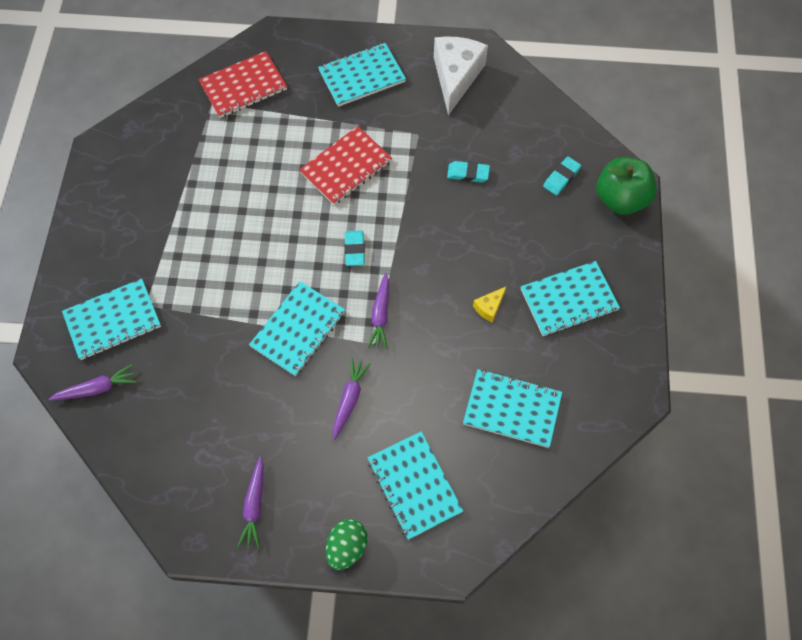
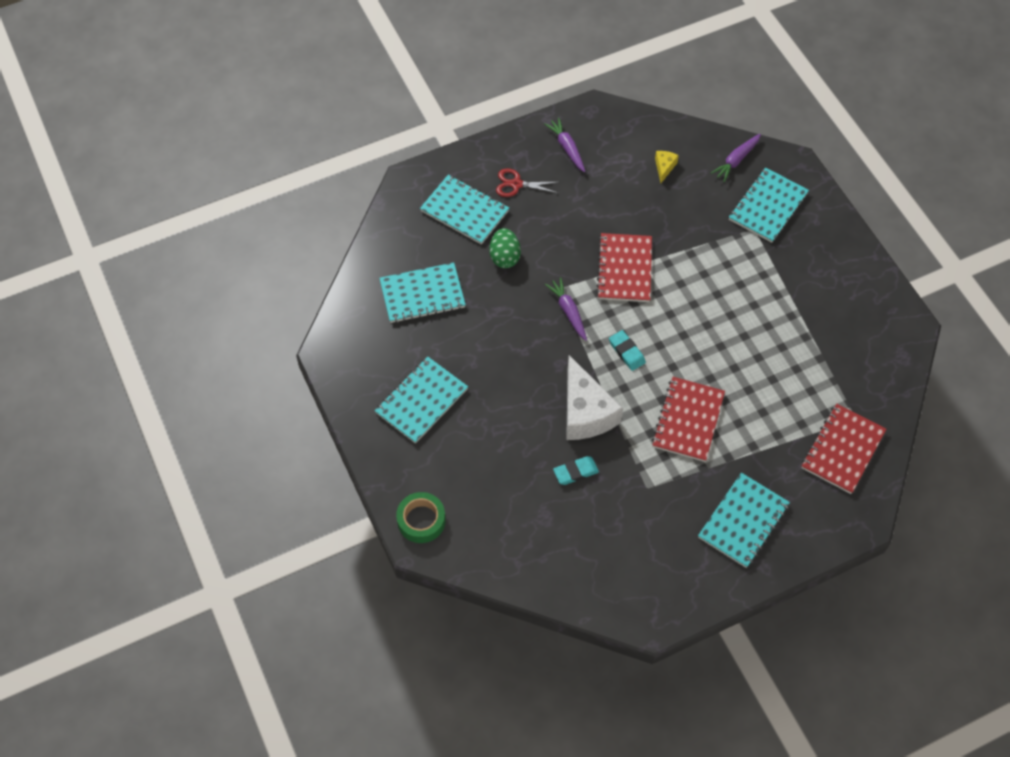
camera: 150 degrees right, 5 degrees down
(298, 329) = (624, 269): turquoise notebook -> red notebook
(339, 488) = (516, 184): none -> red scissors
(347, 547) = (487, 155): green egg -> green egg (504, 257)
(349, 399) = (549, 241): purple carrot -> none
(456, 77) = (653, 571): white cheese -> white cheese (585, 412)
(489, 307) = (484, 361): yellow cheese -> yellow cheese (664, 167)
(561, 178) = (487, 513): turquoise eraser -> none
(620, 199) = (421, 520): green apple -> green tape

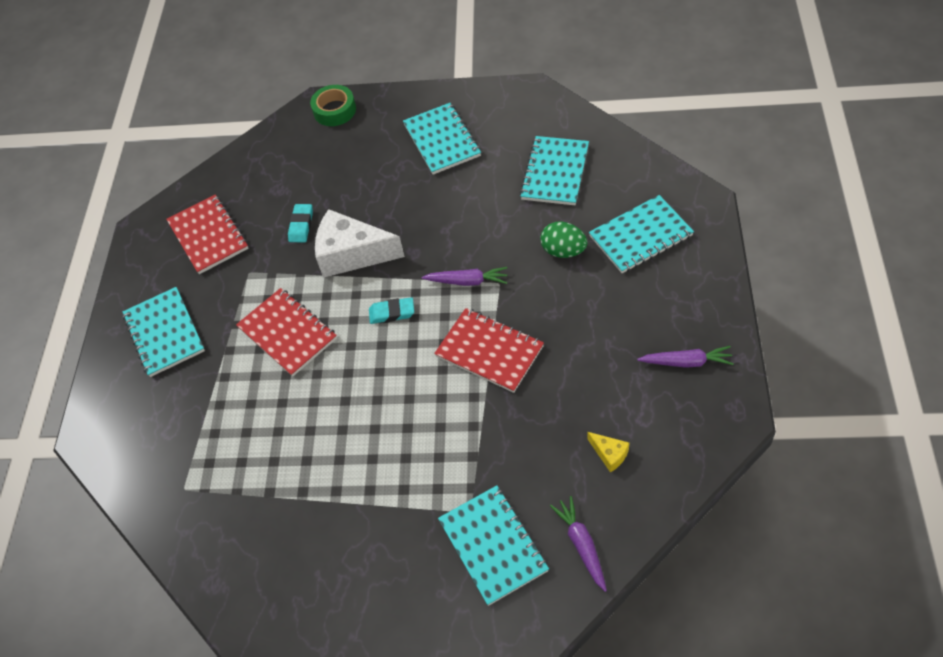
camera: 125 degrees right, 5 degrees down
(516, 184) = (655, 293): red scissors -> none
(842, 450) = (163, 457): red notebook -> red notebook (208, 236)

